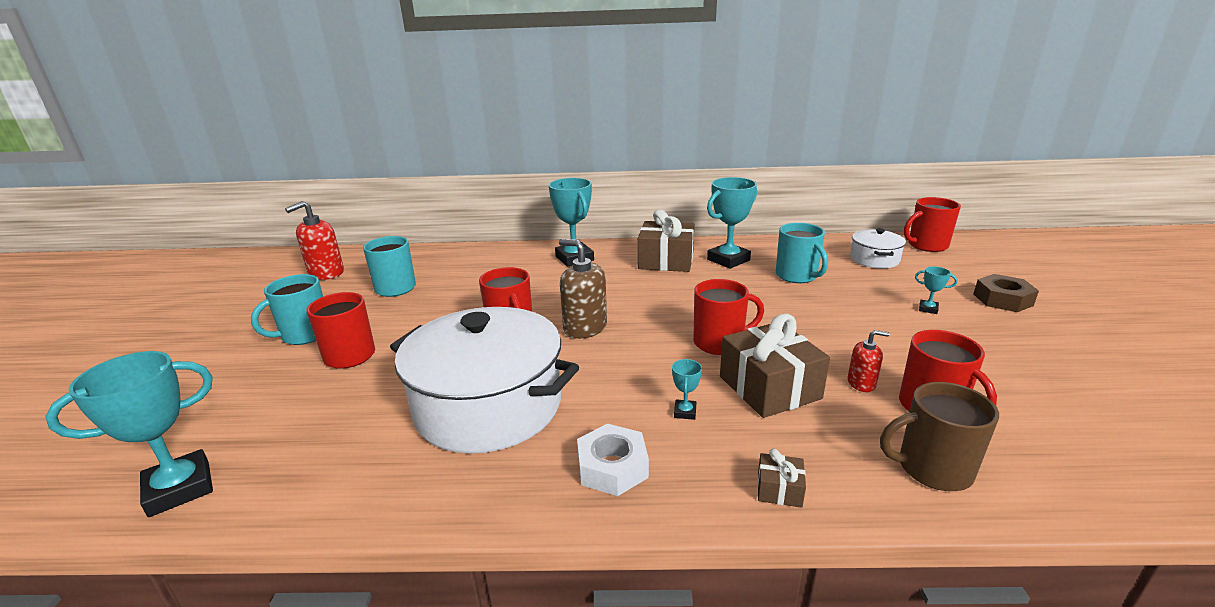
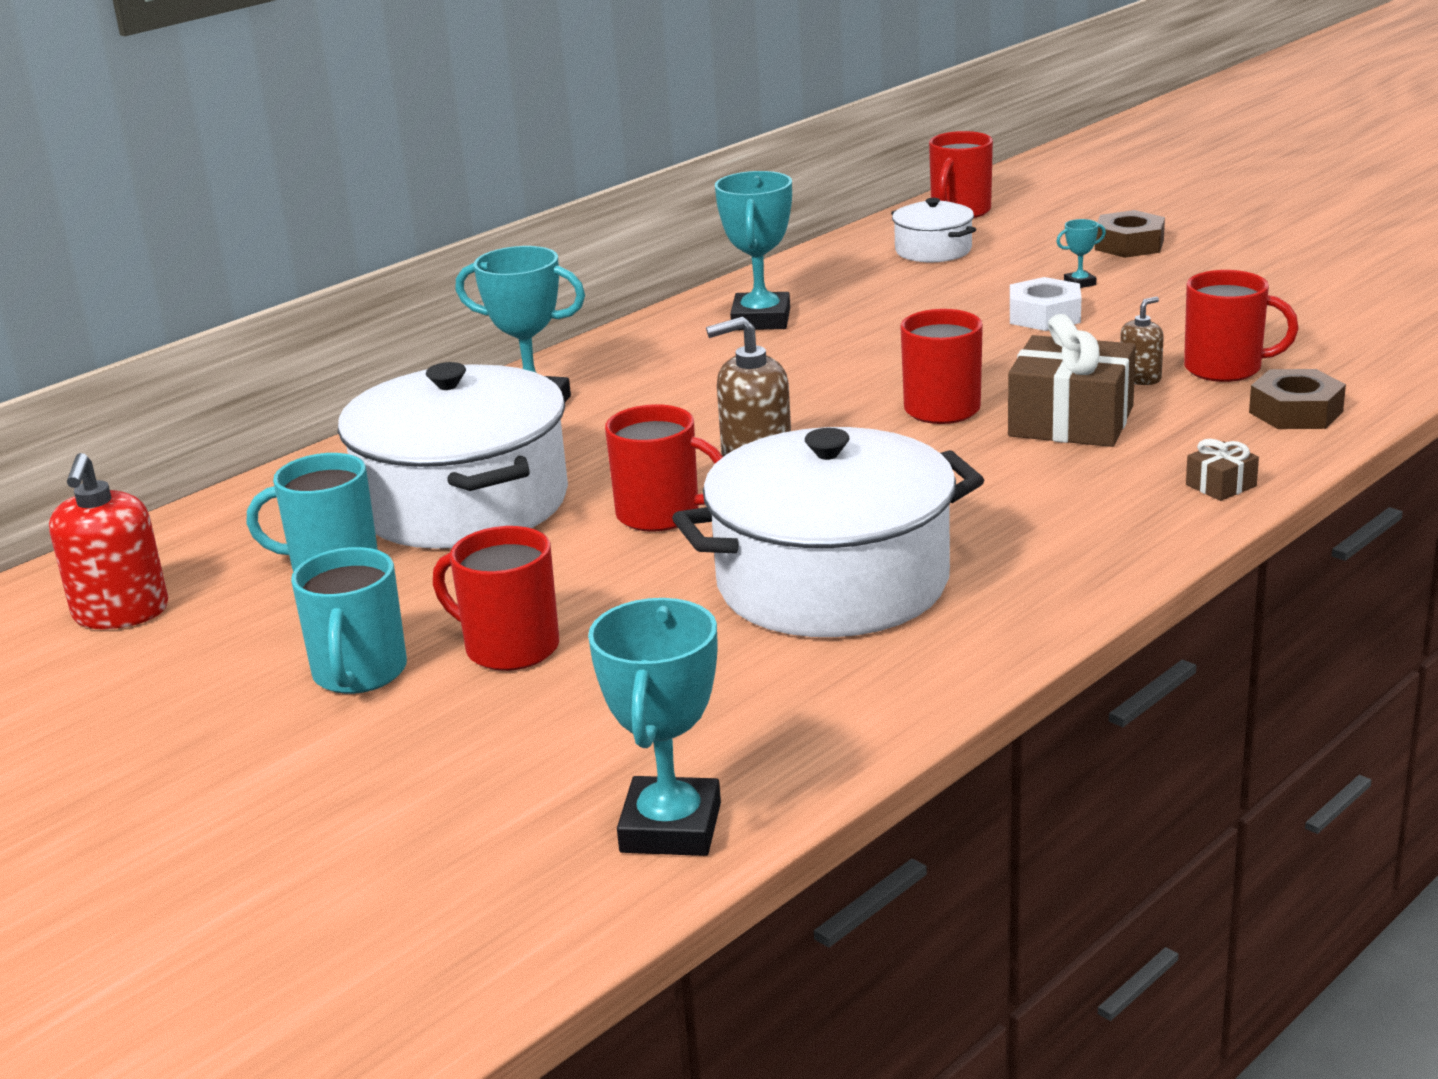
camera: 45 degrees left, 0 degrees up
(473, 286) = (464, 503): none -> white pot
(612, 467) = (1066, 549): white nut -> white nut (1044, 315)
(666, 261) = (679, 354): brown gift -> none
(685, 412) = (1038, 479): turquoise trophy -> none
(797, 276) = (884, 304): turquoise mug -> none
(861, 383) = (1140, 378): red soap dispenser -> brown soap dispenser
(932, 469) = (1295, 412): brown mug -> brown nut

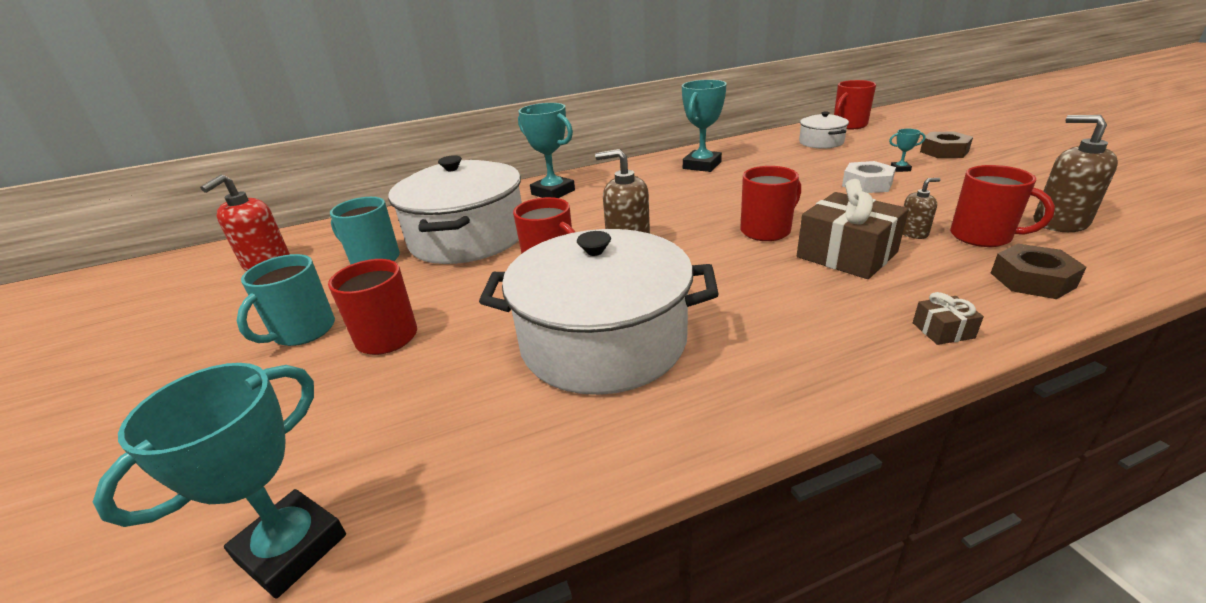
camera: 25 degrees right, 5 degrees up
(1308, 335) = (1060, 222): none -> brown soap dispenser

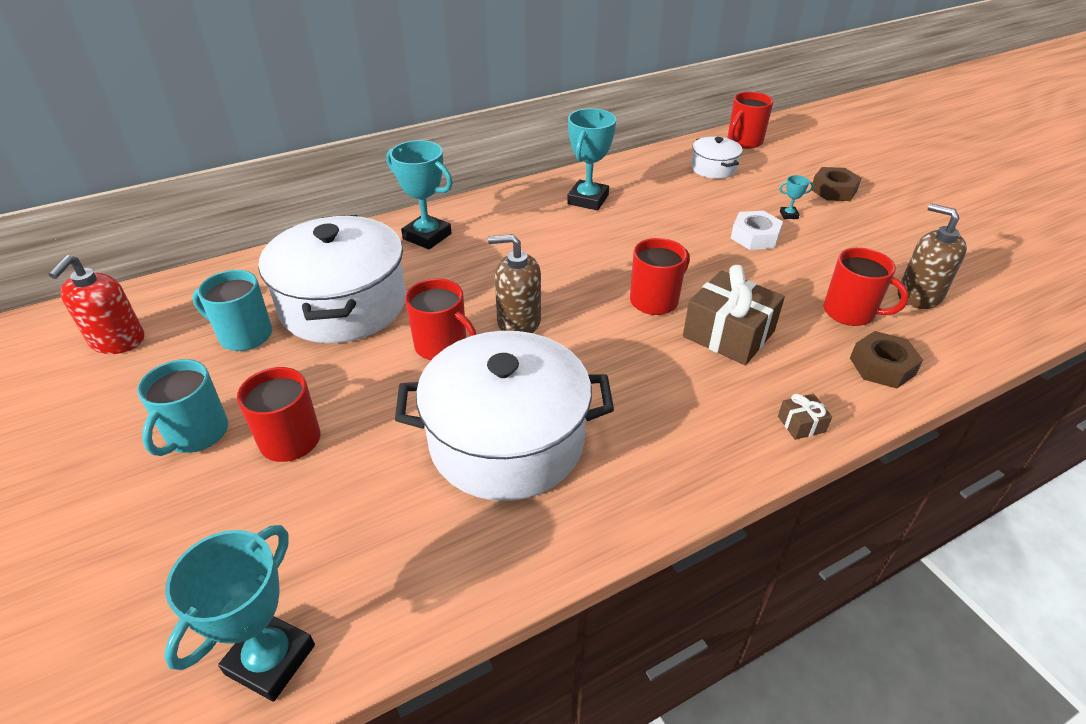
camera: 10 degrees left, 10 degrees up
(913, 233) = (790, 306): brown soap dispenser -> none

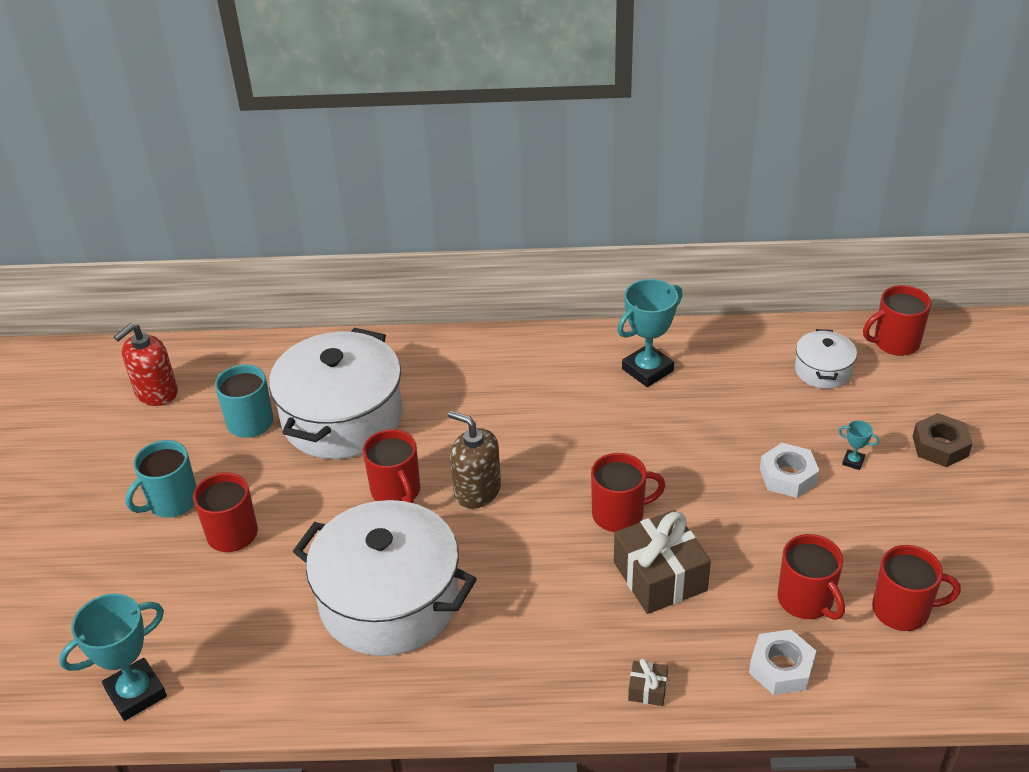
camera: 30 degrees right, 0 degrees up
(427, 236) = (459, 365): turquoise trophy -> none
(882, 366) = (781, 668): brown nut -> white nut
(919, 296) = (902, 610): brown soap dispenser -> red mug

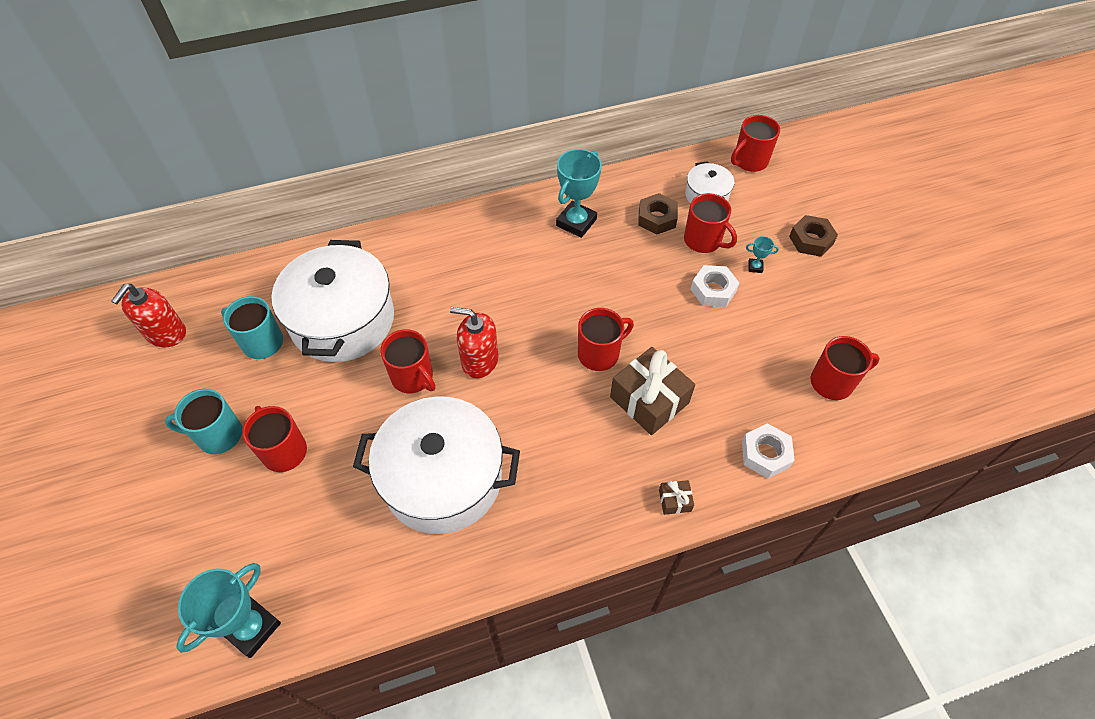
camera: 20 degrees left, 15 degrees up
(172, 501) = (218, 435): turquoise mug -> turquoise mug turned 60 degrees clockwise
(477, 491) = (479, 360): brown soap dispenser -> red soap dispenser
(749, 384) = (657, 218): none -> brown nut
(806, 600) = (763, 392): red mug -> red mug (703, 240)

